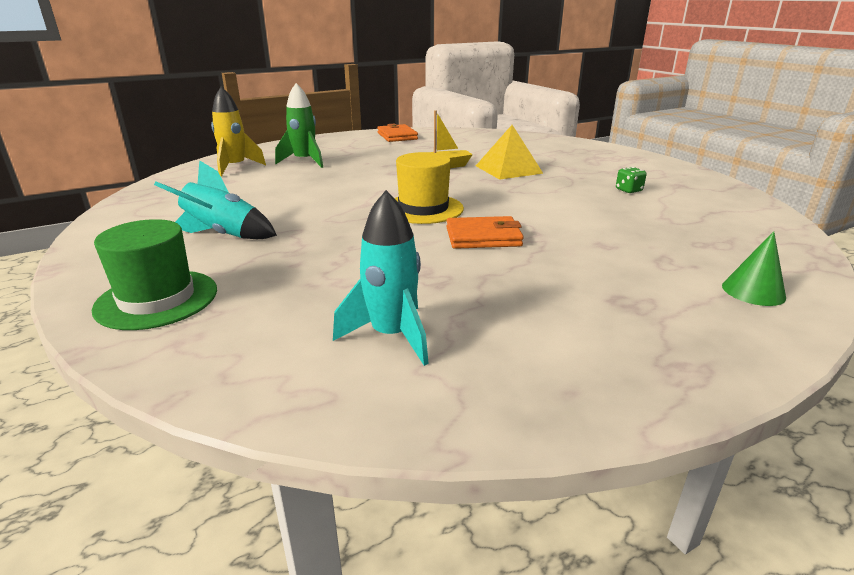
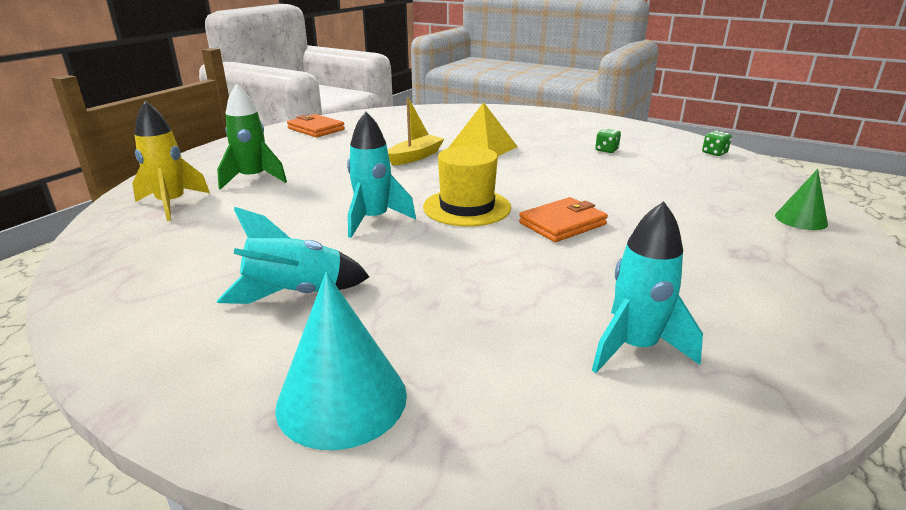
camera: 30 degrees left, 0 degrees up
(157, 299) = (342, 399): green hat -> turquoise cone
(341, 202) = (373, 220): none -> turquoise rocket
(754, 213) = (714, 153): none -> green dice

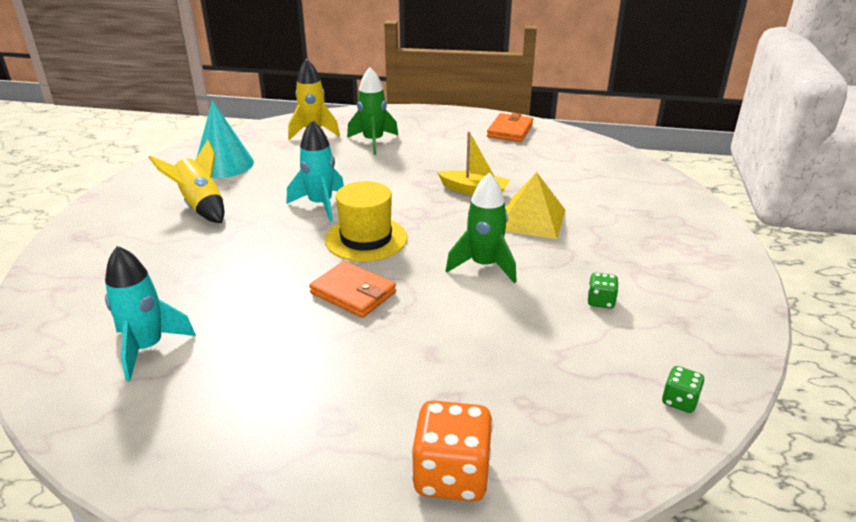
camera: 70 degrees right, 5 degrees up
(295, 294) = (201, 206): turquoise rocket -> yellow rocket
(342, 399) = (94, 248): turquoise cone -> turquoise cone (224, 164)
(543, 172) = (484, 266): none -> green rocket
(801, 219) = (452, 475): green cone -> orange dice

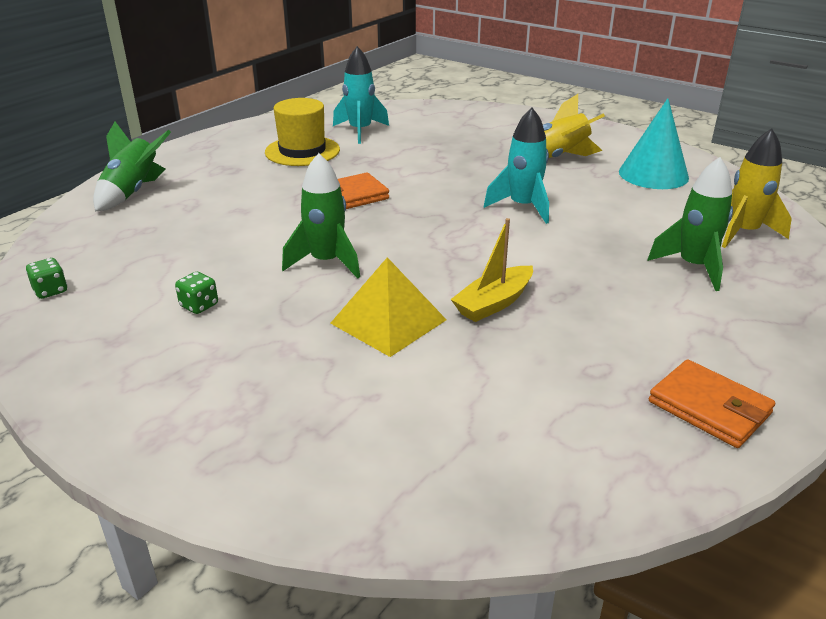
camera: 115 degrees right, 0 degrees up
(366, 239) = (433, 216): yellow hat -> yellow hat (302, 151)
(452, 475) = (133, 192): orange dice -> green rocket

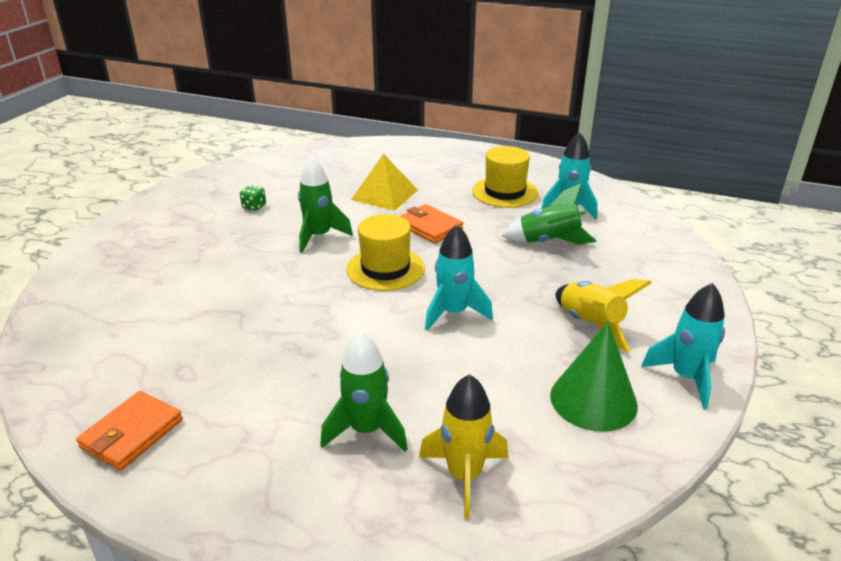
camera: 75 degrees right, 0 degrees up
(50, 291) = (263, 163): green dice -> none
(133, 192) = (395, 152): green rocket -> green rocket (549, 242)
(388, 321) = (244, 273): yellow pyramid -> yellow pyramid (384, 194)
(426, 230) = (385, 269): none -> yellow hat
(493, 303) = (275, 314): yellow boat -> none
(629, 142) = (686, 377): none -> turquoise rocket
(653, 174) = (593, 400): turquoise cone -> green cone

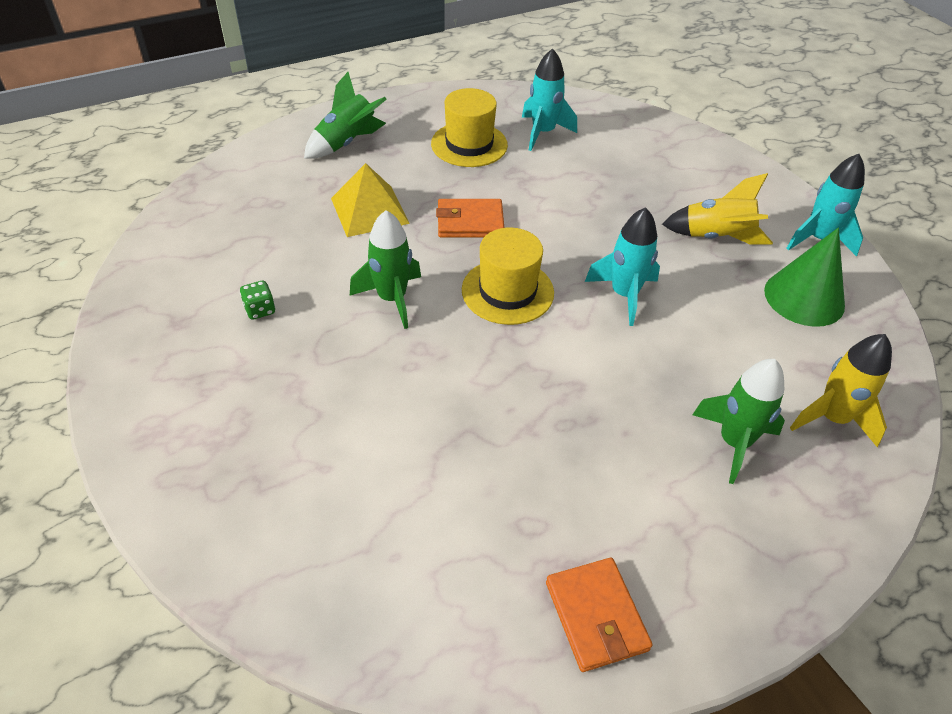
camera: 50 degrees left, 15 degrees up
(549, 242) = (580, 177): green rocket -> green rocket (347, 143)

